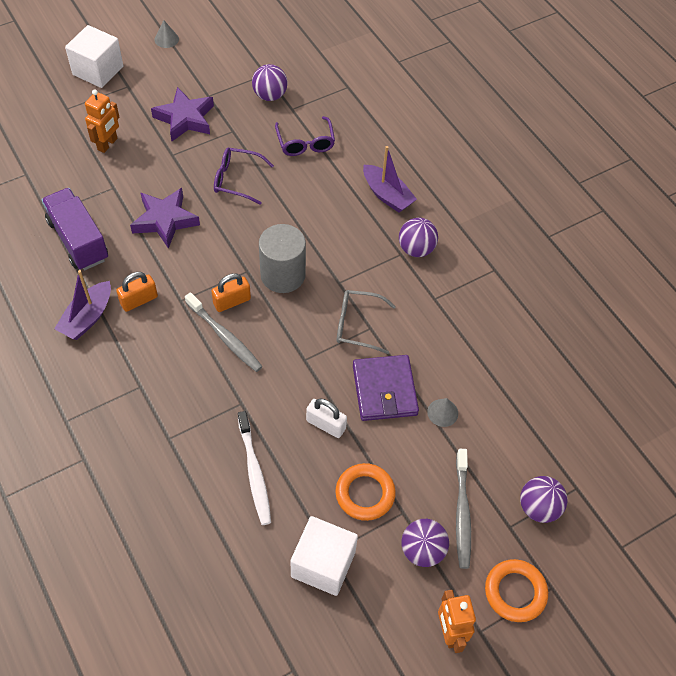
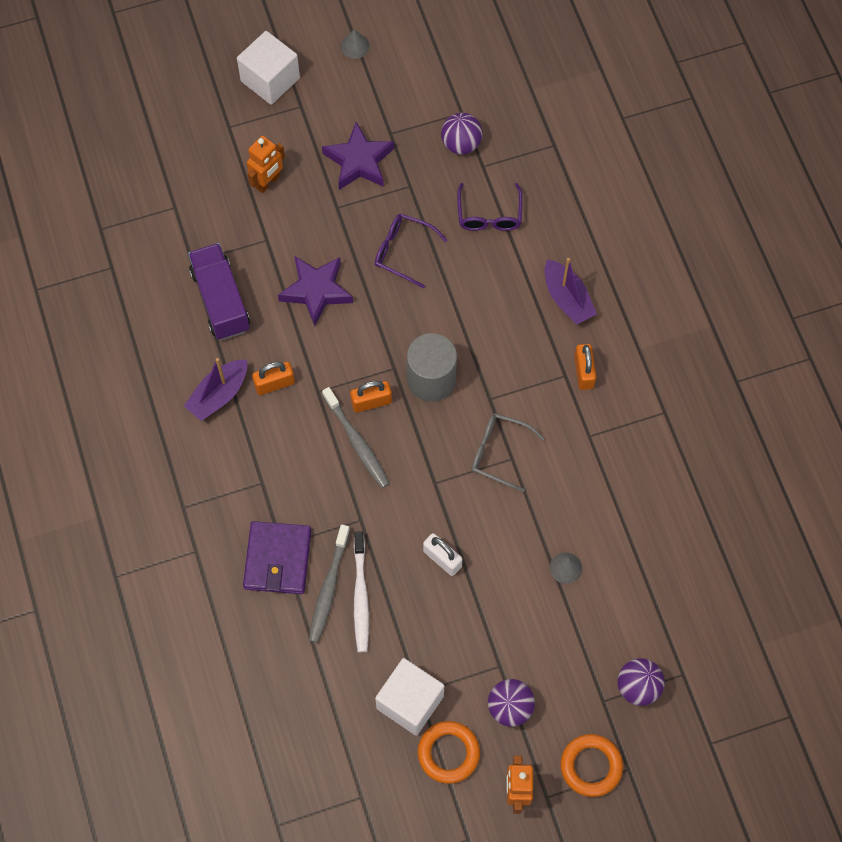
camera: 15 degrees right, 10 degrees up
(365, 494) = (466, 639): orange ring -> orange ring (448, 753)
(384, 390) = (511, 532): purple wallet -> purple wallet (277, 559)
(416, 249) = (583, 372): purple ball -> orange padlock
(462, 512) = (559, 677): grey toothbrush -> grey toothbrush (329, 587)

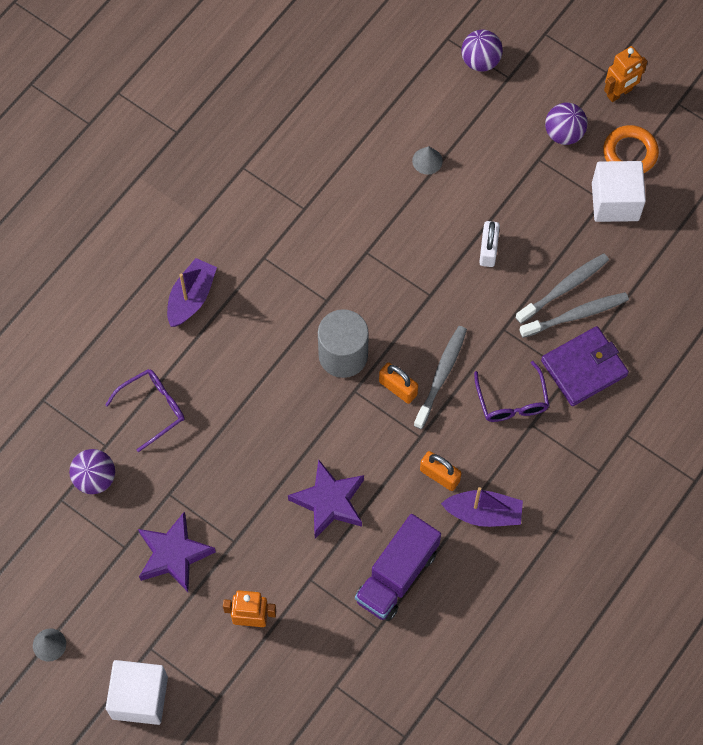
camera: 125 degrees left, 0 degrees up
(360, 596) = (563, 288): white toothbrush -> grey toothbrush
(403, 251) = (239, 456): purple glasses -> purple glasses (512, 401)
(499, 453) = (369, 264): grey glasses -> none
(583, 372) = (251, 245): orange padlock -> none
(591, 766) = (562, 58): orange ring -> none

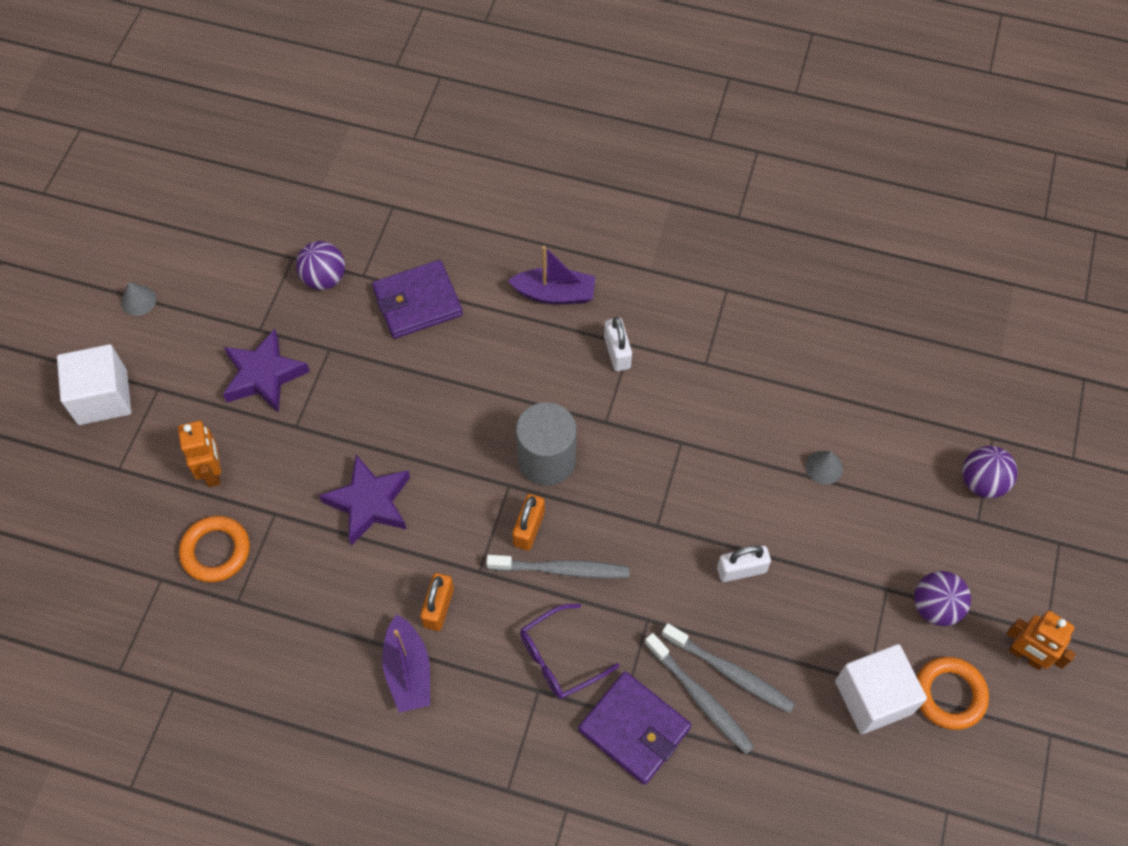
camera: 70 degrees right, 5 degrees down
(153, 409) = (417, 302): purple glasses -> purple wallet
(267, 269) = (617, 352): none -> white padlock
(327, 635) = (216, 551): none -> orange ring
(397, 576) = (304, 601): purple truck -> none

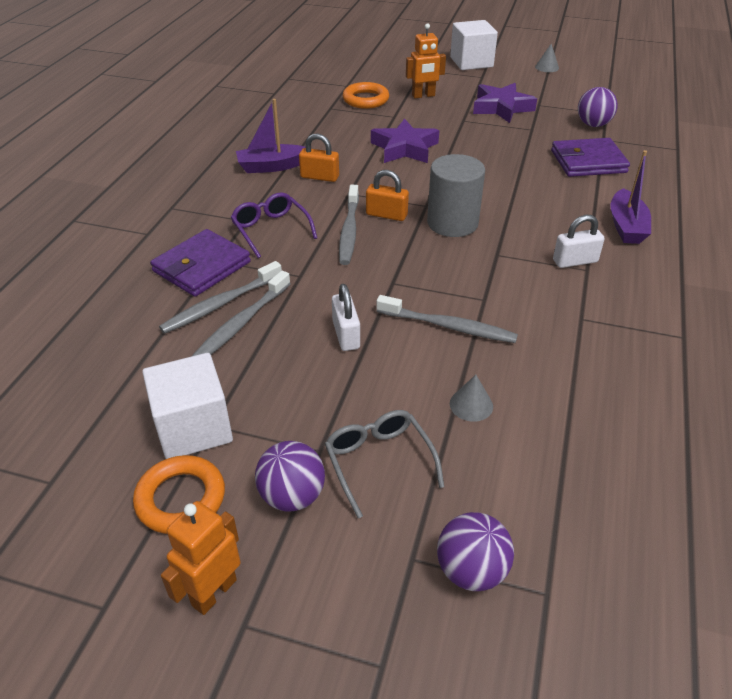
camera: 90 degrees right, 20 degrees down
(417, 302) = (588, 161): purple wallet -> purple wallet turned 75 degrees counterclockwise
(723, 477) = (448, 326): none -> grey toothbrush
(894, 542) = (379, 462): none -> grey glasses

